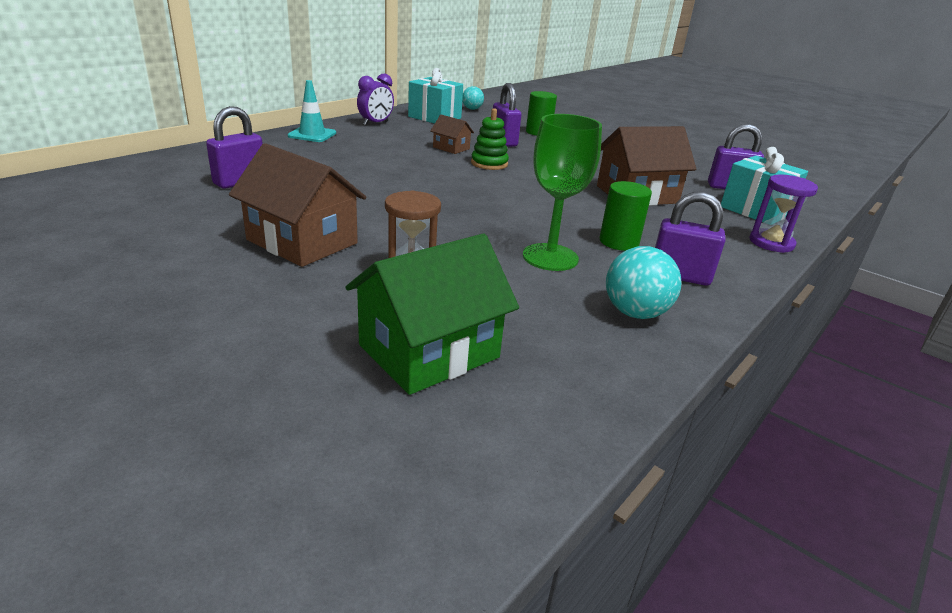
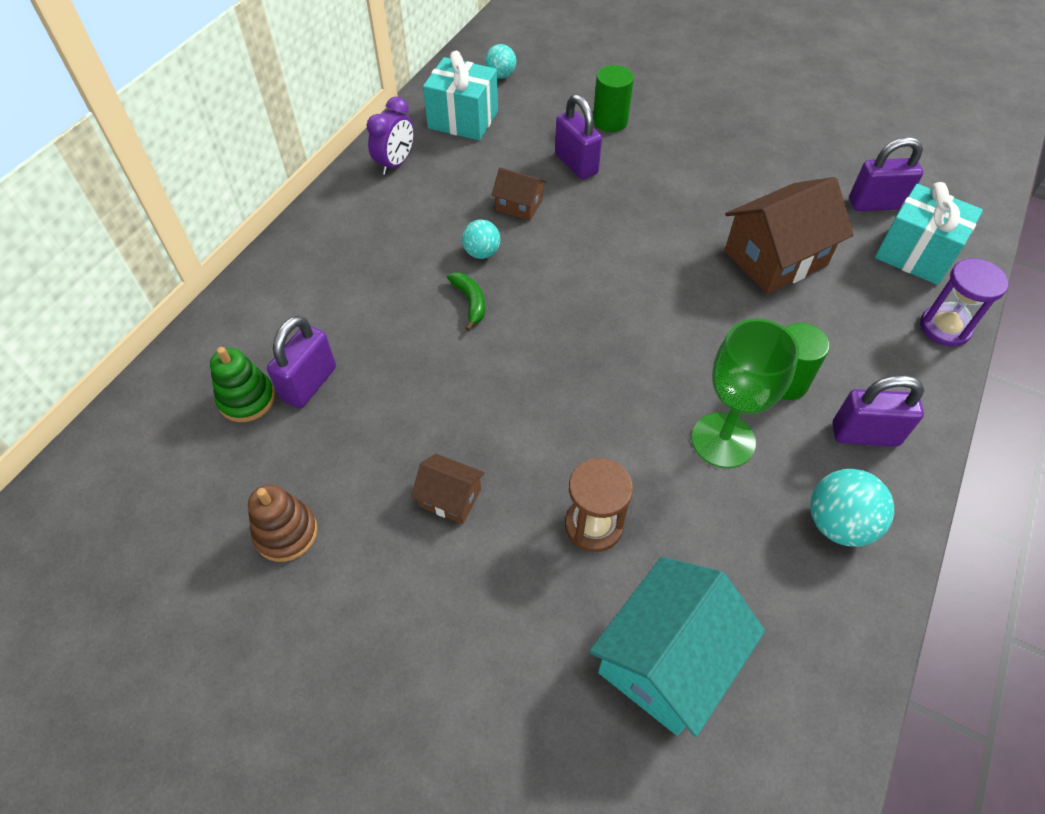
camera: 10 degrees left, 25 degrees up
(159, 233) = (286, 533): none -> brown stacking toy
(302, 241) = (450, 498): brown house -> brown house, size x0.51
(312, 135) = (331, 225): turquoise traffic cone -> none
(386, 173) = (470, 302): none -> green banana
(410, 159) = (482, 253): none -> turquoise ball
(429, 351) = (667, 660): green house -> turquoise house
(489, 163) = (581, 234): green stacking toy -> green stacking toy (247, 399)

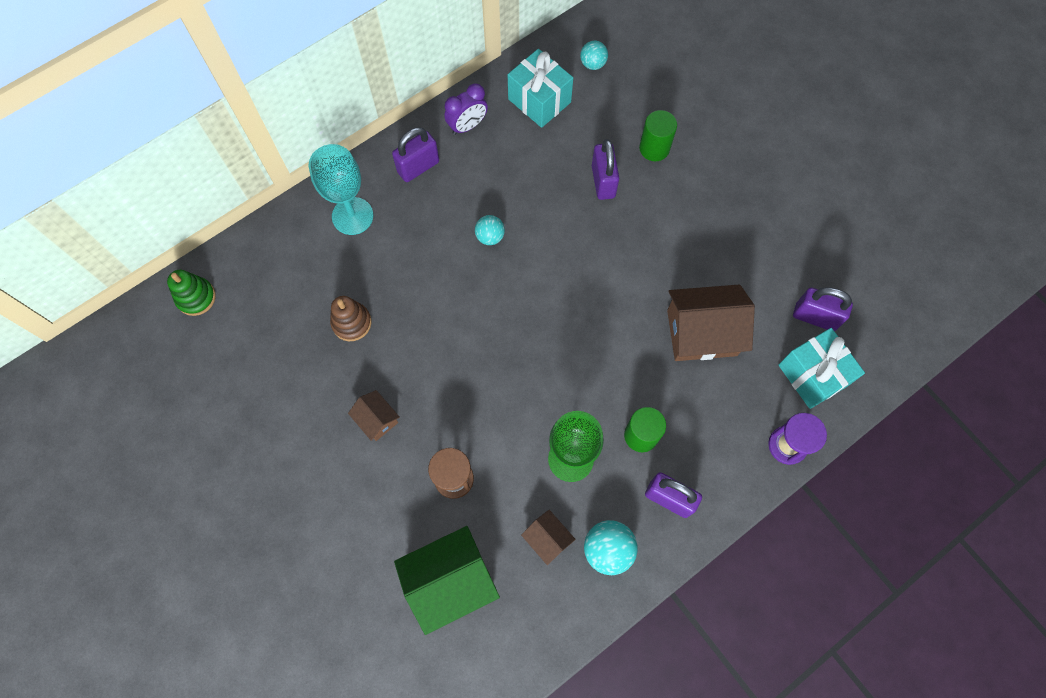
camera: 25 degrees right, 15 degrees up
(247, 399) = (284, 291): green stacking toy -> green stacking toy (196, 297)
(286, 533) = (271, 398): brown stacking toy -> brown stacking toy (351, 323)
(301, 289) = (352, 216): none -> turquoise goblet
(309, 384) = (327, 297): purple padlock -> purple padlock (418, 167)
(470, 302) = (461, 276): green banana -> none
(519, 205) = (539, 204): brown house -> brown house (547, 539)
(667, 660) = (450, 581): turquoise house -> green house

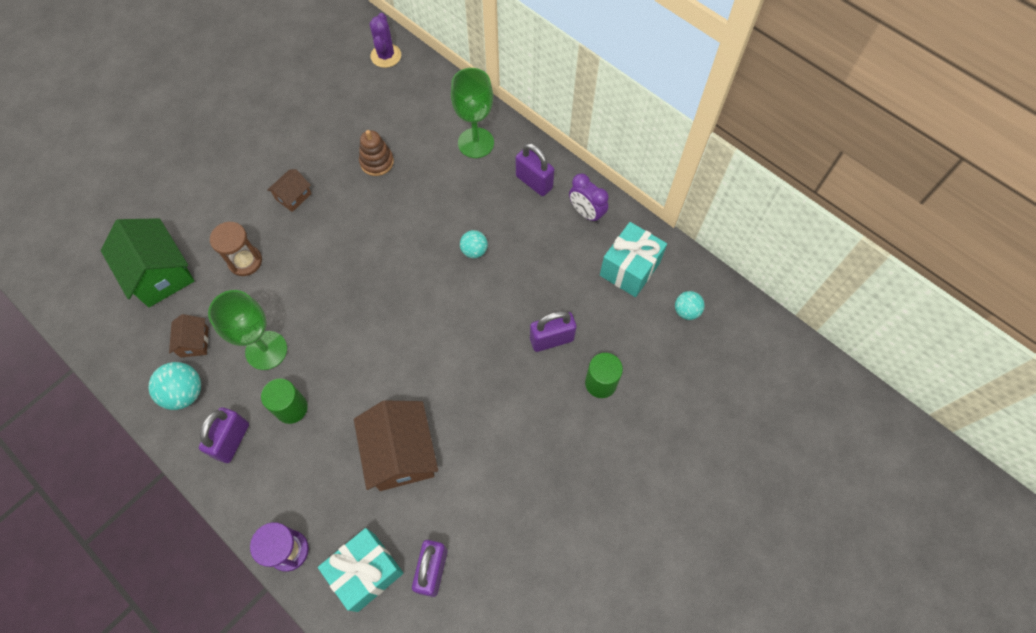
camera: 80 degrees right, 5 degrees down
(196, 297) = (386, 56): green stacking toy -> purple cactus
(352, 216) = (476, 143): turquoise goblet -> green goblet
(547, 539) = (194, 342): brown house -> brown house turned 45 degrees counterclockwise

